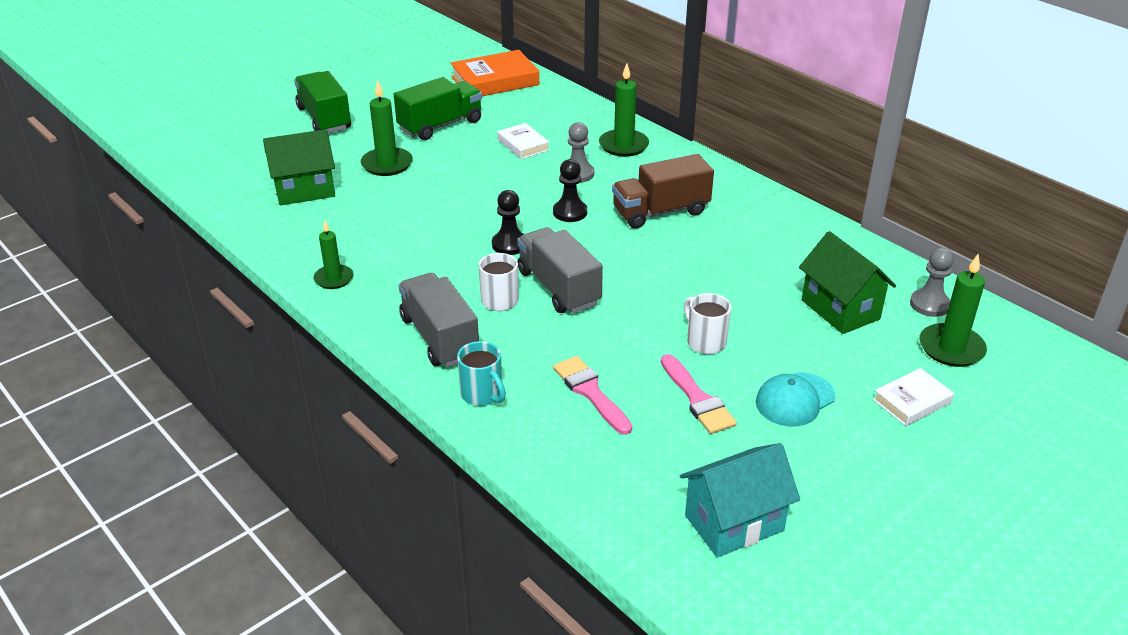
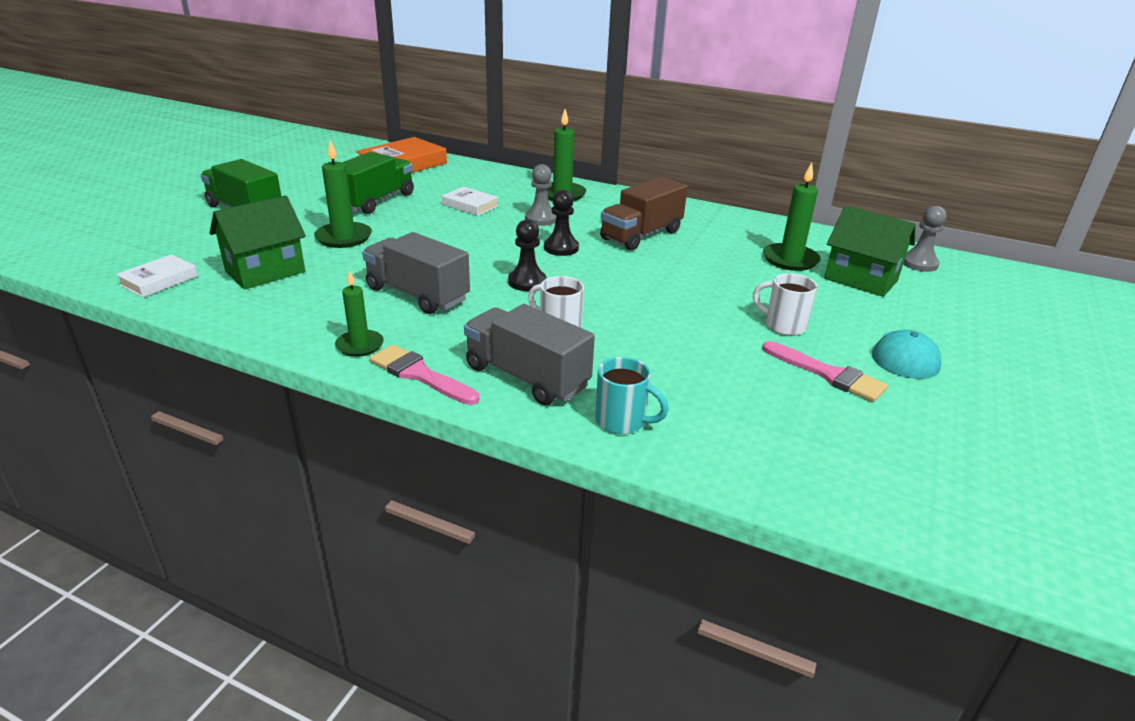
camera: 25 degrees left, 5 degrees down
(558, 288) = (608, 308): grey truck -> grey truck (417, 294)
(590, 392) = (727, 392): pink brush -> pink brush (419, 374)
(734, 523) = (983, 479): turquoise house -> none
(912, 401) = (993, 335): white book -> white book (159, 281)
(951, 348) = (971, 290): green candle -> green candle (790, 260)

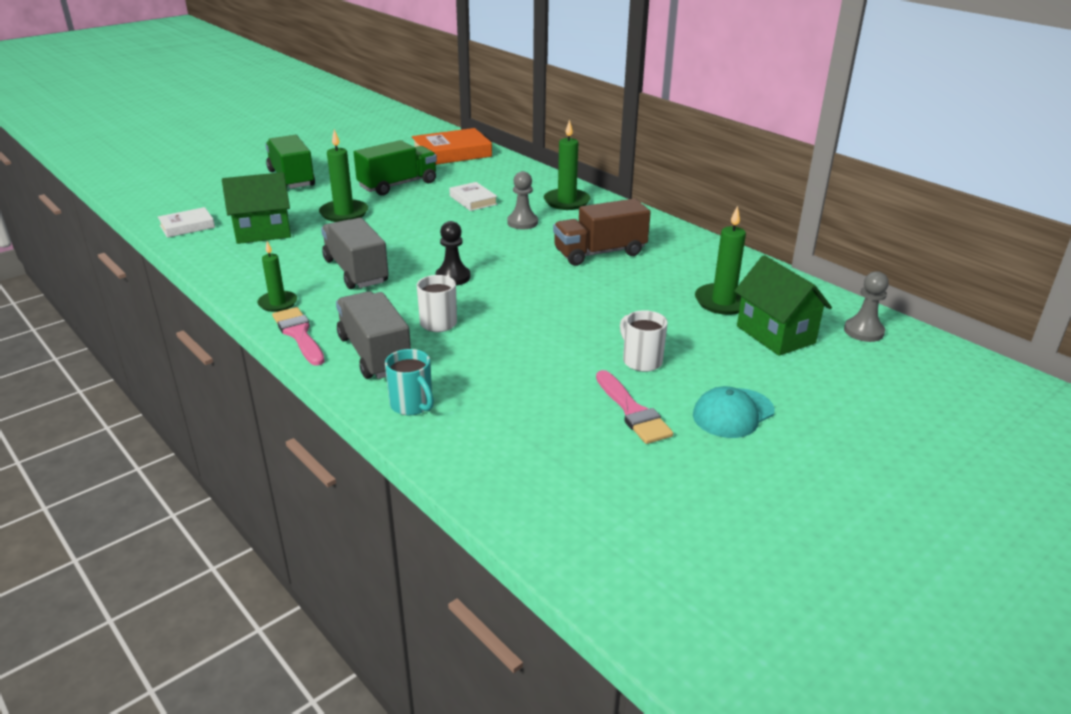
camera: 25 degrees right, 0 degrees up
(561, 248) = (513, 252): black pawn -> none

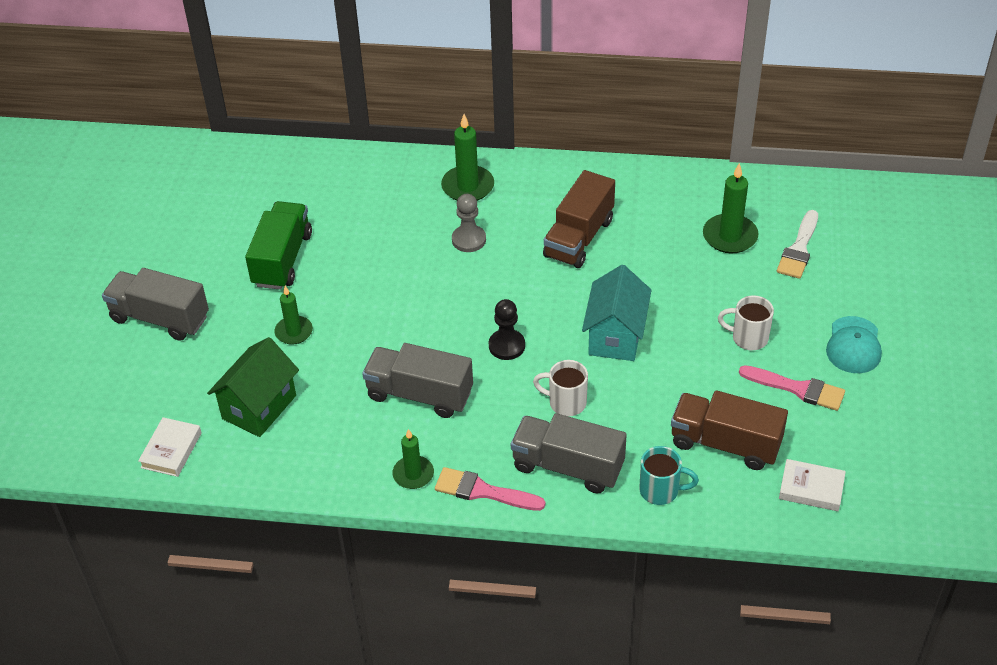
camera: 40 degrees left, 15 degrees up
(291, 178) = (160, 318): green truck -> grey truck
(344, 213) = (294, 332): green candle -> green candle, size x0.66
(452, 153) = (263, 178): orange book -> none
(473, 200) = (384, 237): white book -> white book (811, 488)
(512, 409) = (725, 444): none -> brown truck
(536, 309) = (615, 336): none -> turquoise house
(775, 335) = (799, 249): green house -> white brush
(863, 331) = (846, 206): grey pawn -> none

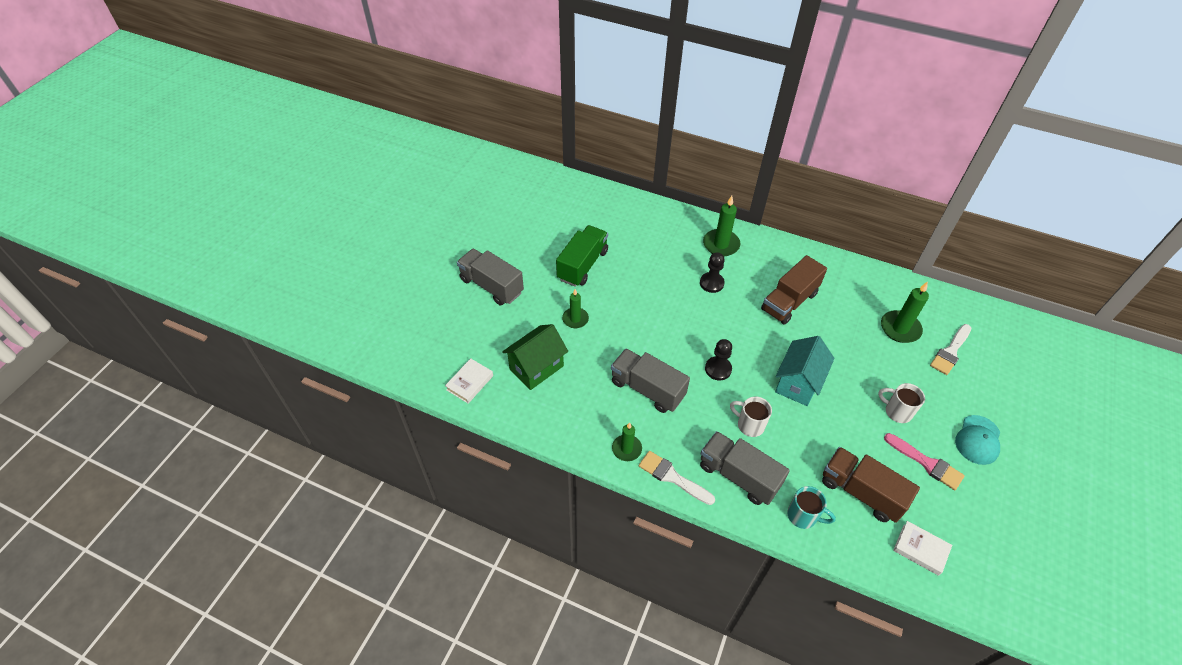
camera: 15 degrees right, 5 degrees up
(469, 240) = (711, 283): grey pawn -> black pawn
(483, 491) = (672, 477): pink brush -> white brush

